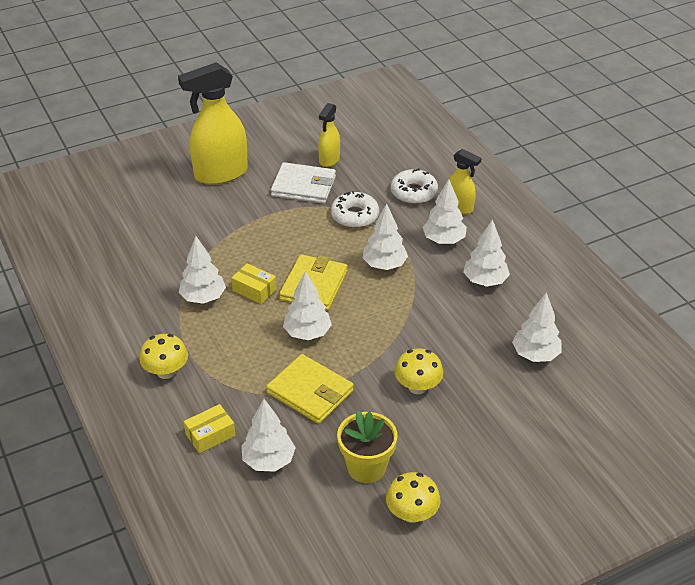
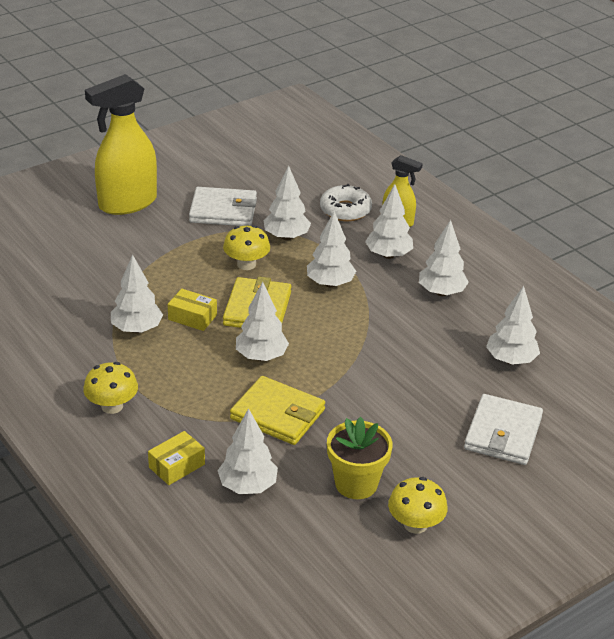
camera: 10 degrees left, 5 degrees down
(329, 160) = (245, 183): yellow spray bottle -> none
(354, 216) = (286, 237): white donut -> white tree
(417, 386) = (393, 400): yellow mushroom -> yellow mushroom (246, 264)
(512, 429) = (503, 433): none -> white wallet

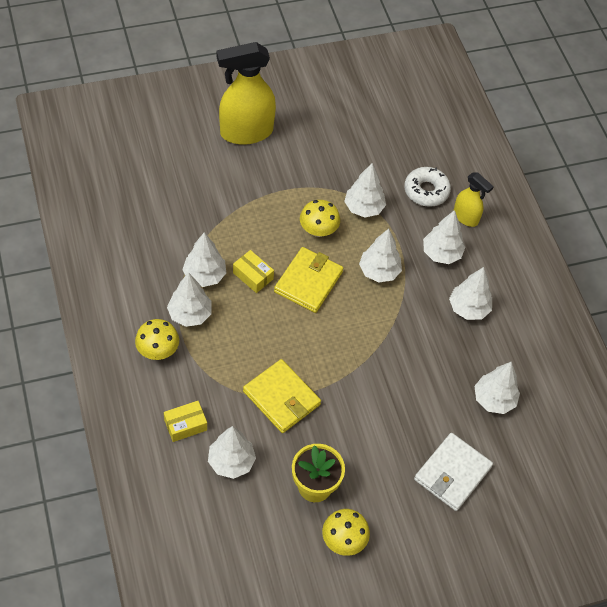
camera: 15 degrees right, 20 degrees up
(223, 210) = (322, 163): white wallet -> none
(261, 356) = (292, 334): white tree -> white tree (190, 314)

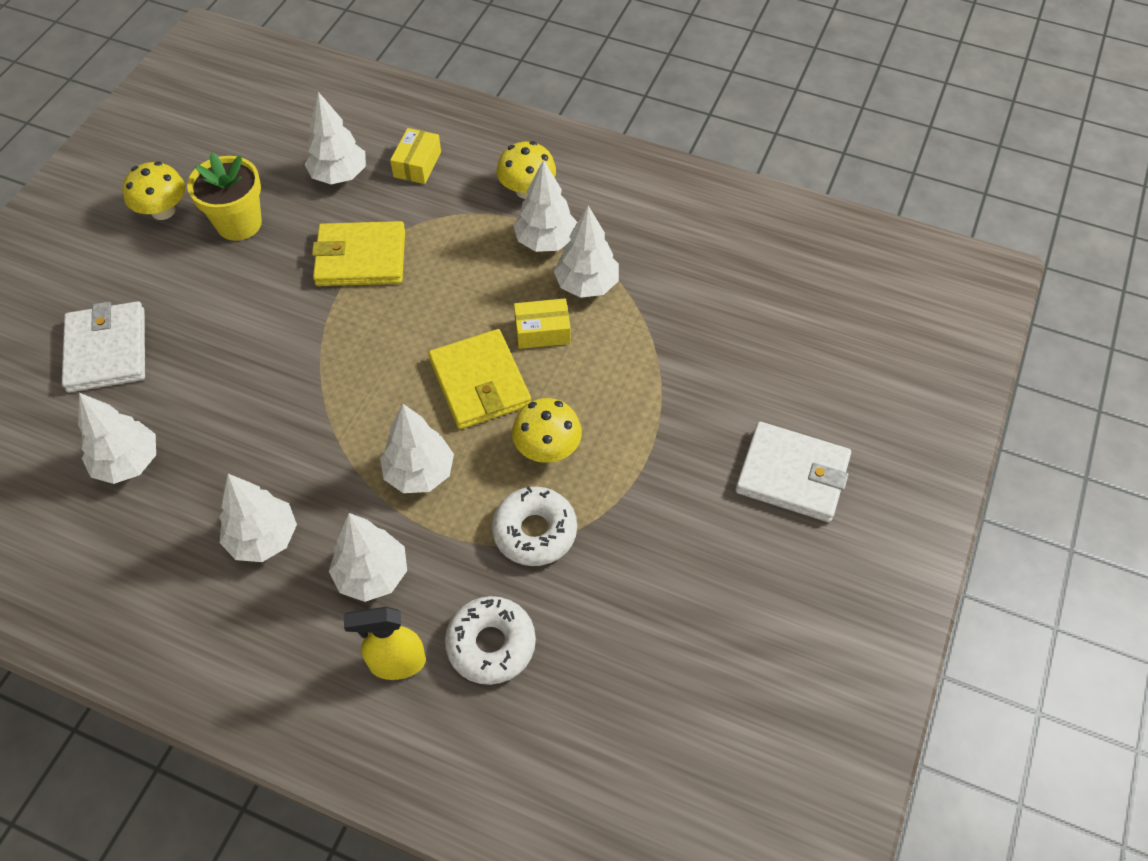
camera: 135 degrees right, 0 degrees up
(246, 132) = (792, 475): yellow spray bottle -> white wallet
(363, 208) = (534, 531): white tree -> white donut

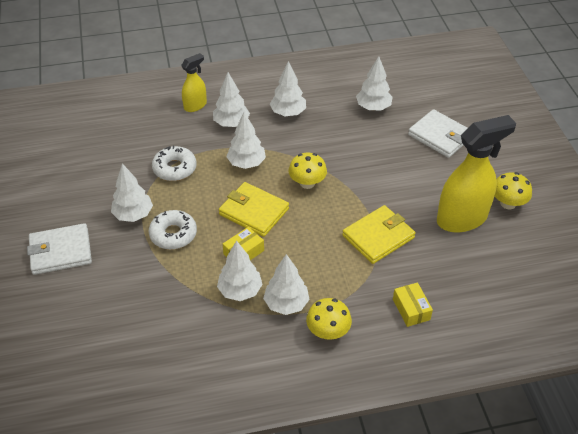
camera: 145 degrees right, 10 degrees down
(239, 223) = (462, 219): yellow flower pot -> yellow spray bottle
(339, 175) = (446, 275): white tree -> white tree (133, 215)
(491, 644) = (162, 127): white donut -> white donut (173, 234)
(547, 448) = (195, 201): yellow mushroom -> yellow mushroom (307, 183)

